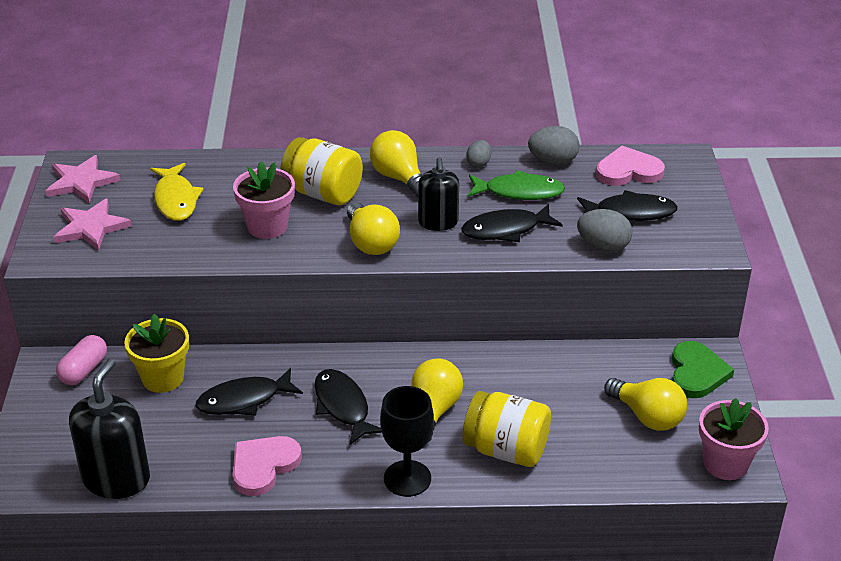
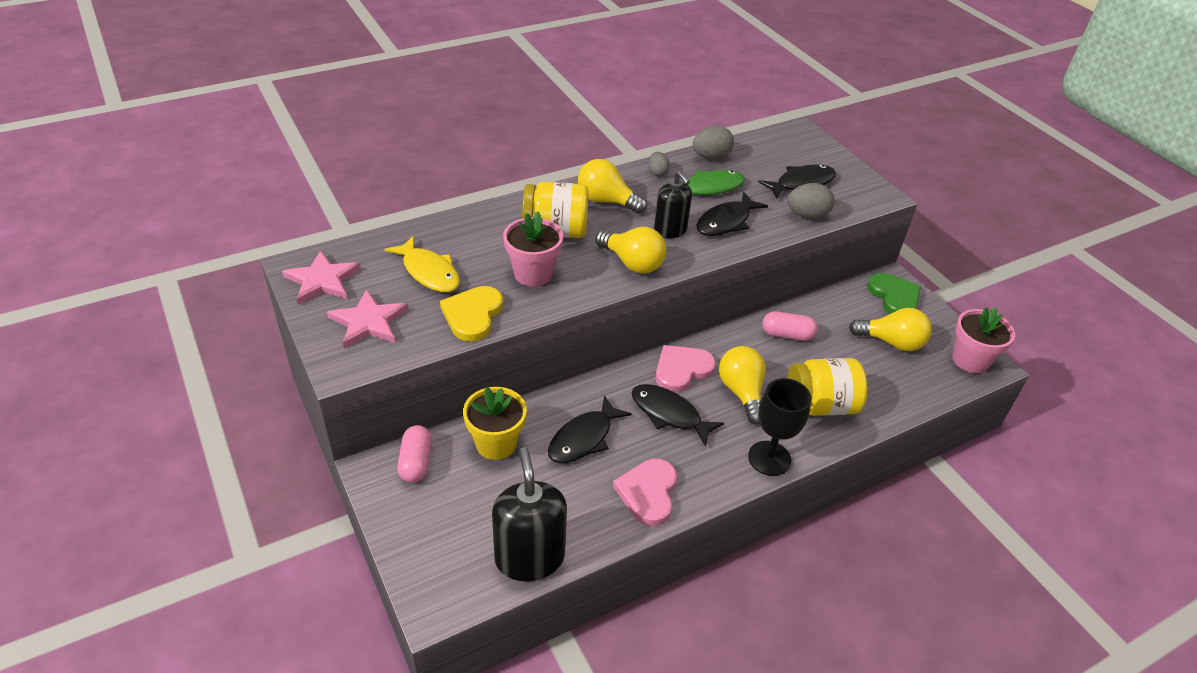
camera: 30 degrees left, 5 degrees up
(182, 247) = (473, 315): none -> yellow heart
(533, 373) = (787, 335): none -> pink capsule
(628, 171) = (770, 151): pink heart -> pink heart (682, 370)

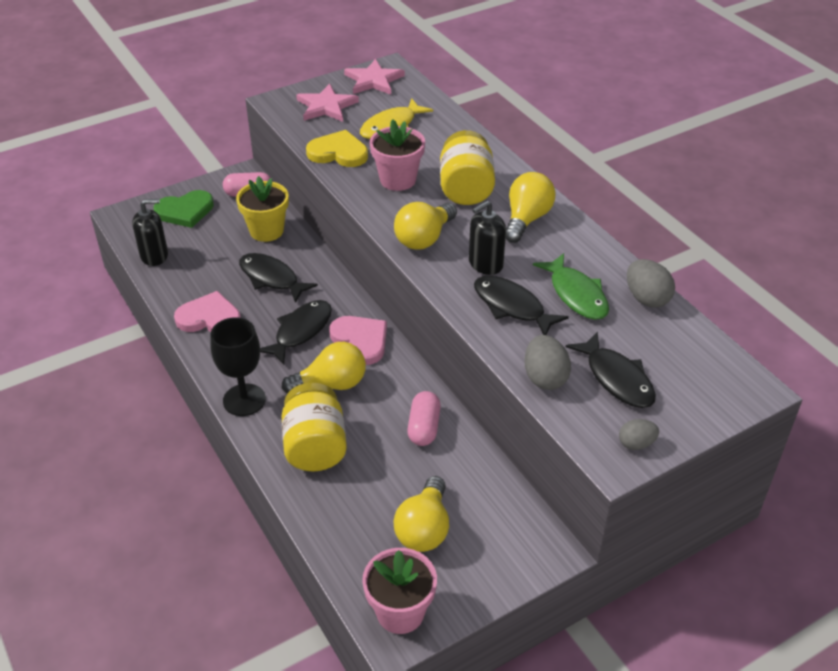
camera: 90 degrees right, 0 degrees up
(529, 557) = (154, 256): black soap dispenser -> black soap dispenser, size x0.65
(657, 173) = (594, 255): grey egg -> grey egg (636, 444)
(894, 297) = (514, 546): green heart -> green heart (185, 211)

